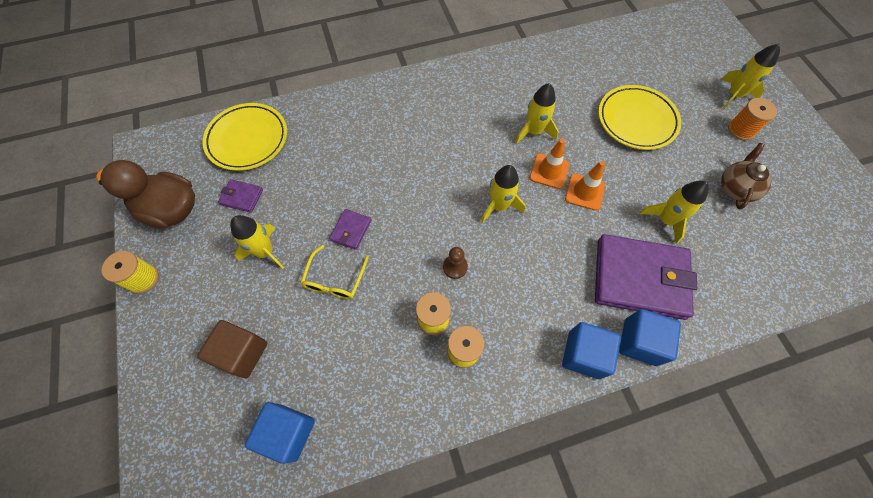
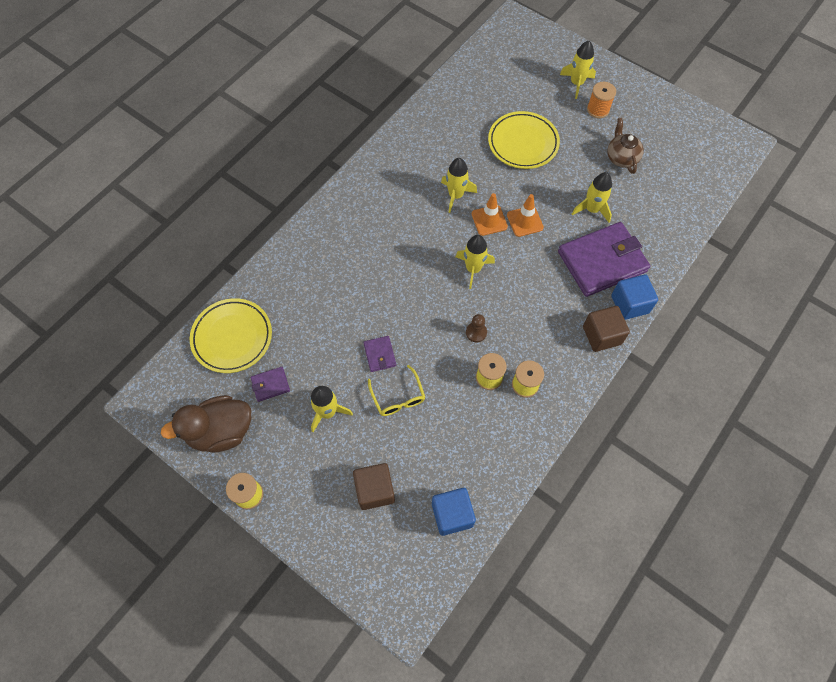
camera: 35 degrees left, 0 degrees up
(584, 354) = (601, 335): blue cube -> brown cube

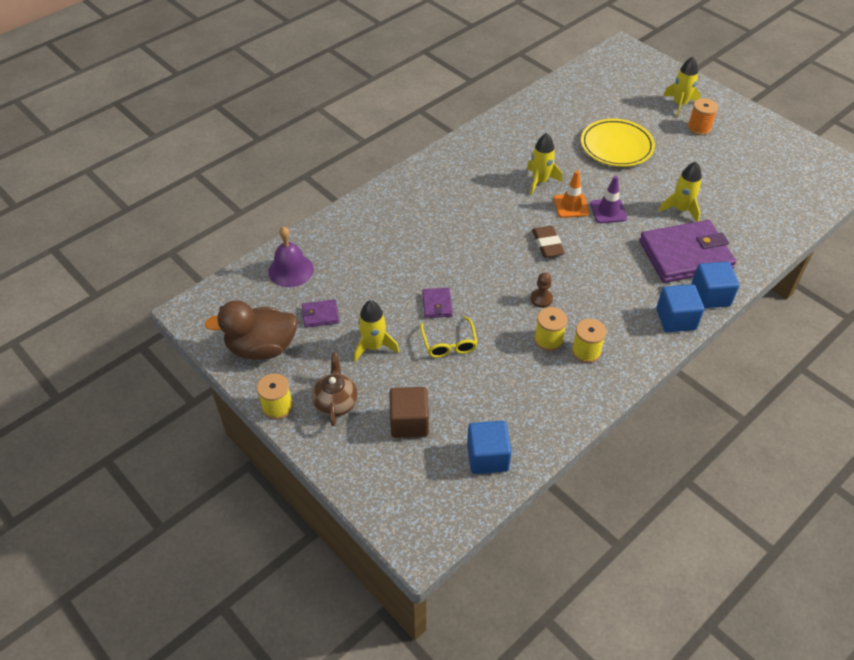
camera: 10 degrees right, 15 degrees down
(232, 337) = (291, 270): yellow plate -> purple bell
(473, 269) = (547, 244): yellow rocket -> brown eraser
(525, 221) = (608, 211): orange traffic cone -> purple traffic cone
(601, 335) = (676, 319): brown cube -> blue cube
(621, 158) = (718, 170): brown teapot -> brown teapot (335, 402)

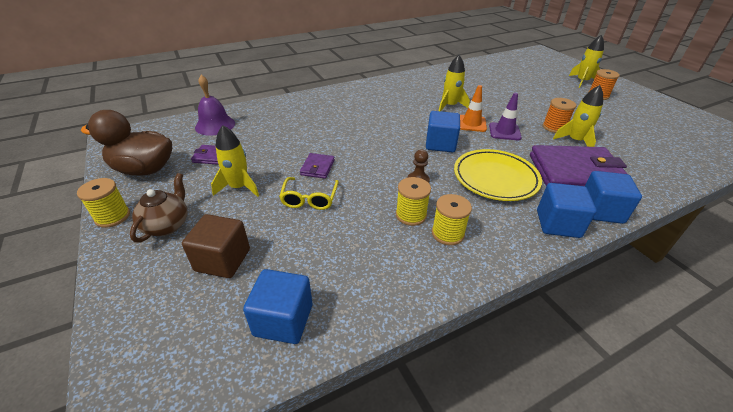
camera: 15 degrees right, 10 degrees down
(547, 244) = (440, 144): brown eraser -> blue cube
(616, 146) = (522, 96): yellow plate -> yellow plate (495, 178)
(657, 193) = (554, 127): none -> orange spool

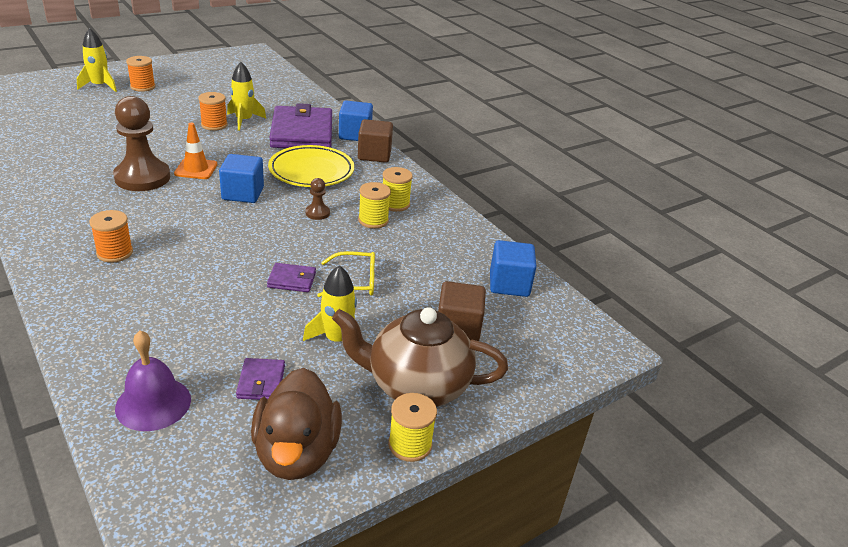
camera: 100 degrees left, 5 degrees down
(167, 225) = (416, 385): brown teapot -> brown teapot, size x1.72
(356, 105) = (115, 253): none -> orange spool
(450, 106) = (142, 177): yellow rocket -> brown pawn
(504, 132) = (219, 152): purple traffic cone -> none
(558, 224) = (374, 155): blue cube -> brown cube

